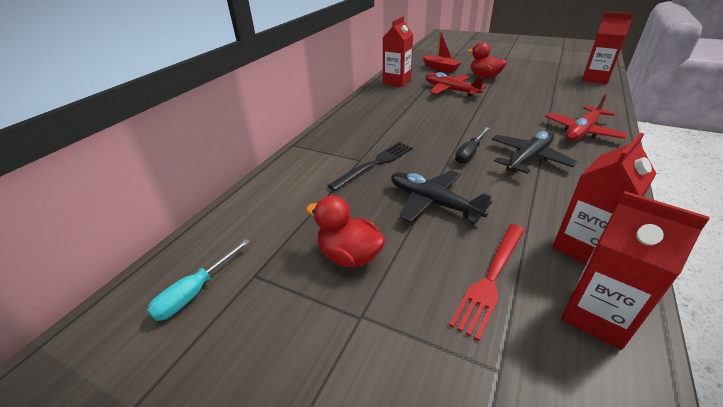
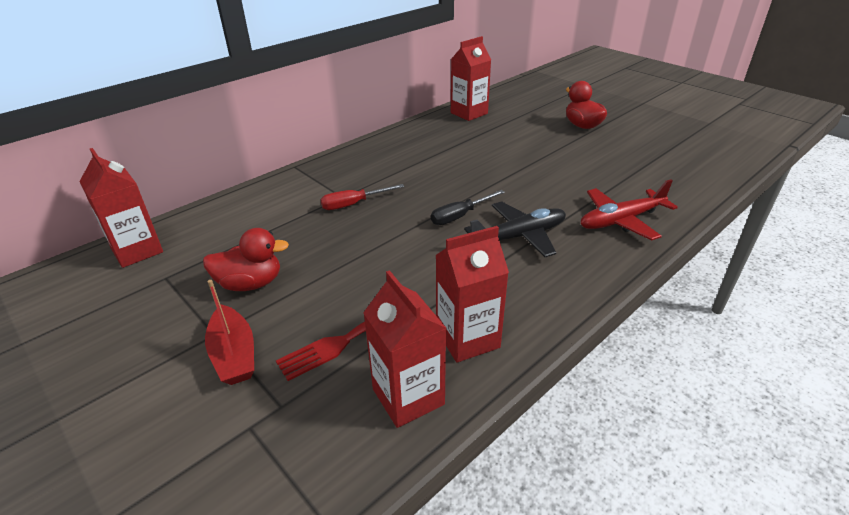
camera: 20 degrees right, 0 degrees up
(195, 292) = (115, 278): turquoise screwdriver -> none
(349, 256) = (250, 283): red duck -> red duck turned 120 degrees clockwise
(375, 163) = (353, 204): black fork -> red screwdriver
(433, 203) = (369, 257): black plane -> none
(440, 68) = (539, 104): red boat -> red boat (234, 354)
(450, 90) = (520, 136): red plane -> none
(595, 79) = (729, 156): red carton -> red carton (137, 251)

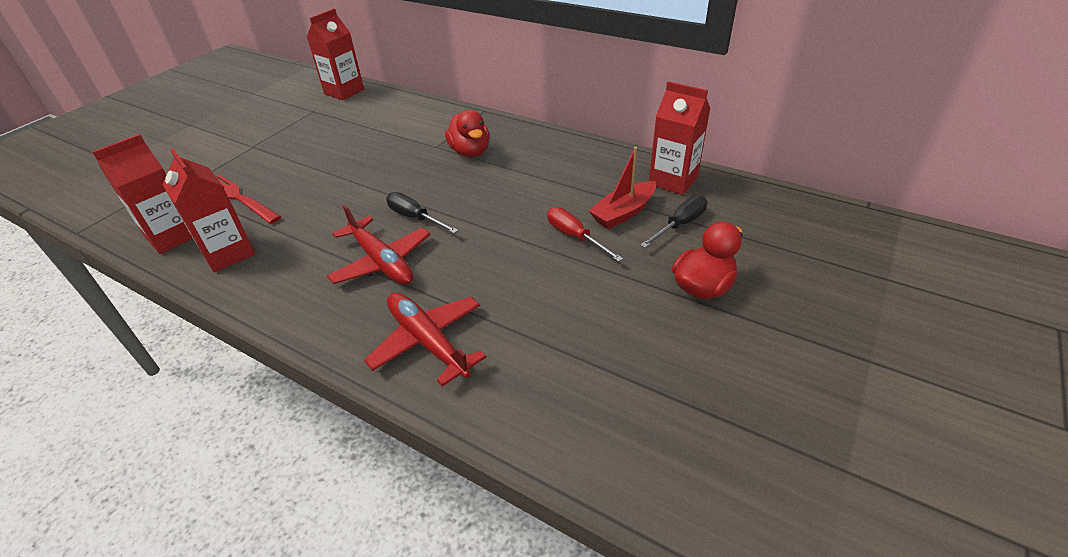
camera: 75 degrees right, 5 degrees up
(234, 354) = (230, 159): red boat -> red boat (623, 213)
(250, 283) = (305, 142): red duck -> red duck (470, 152)
(353, 204) = (424, 155): red screwdriver -> red screwdriver (575, 237)
(518, 236) = (381, 261): black plane -> red plane
(519, 120) = (680, 224): none -> black screwdriver

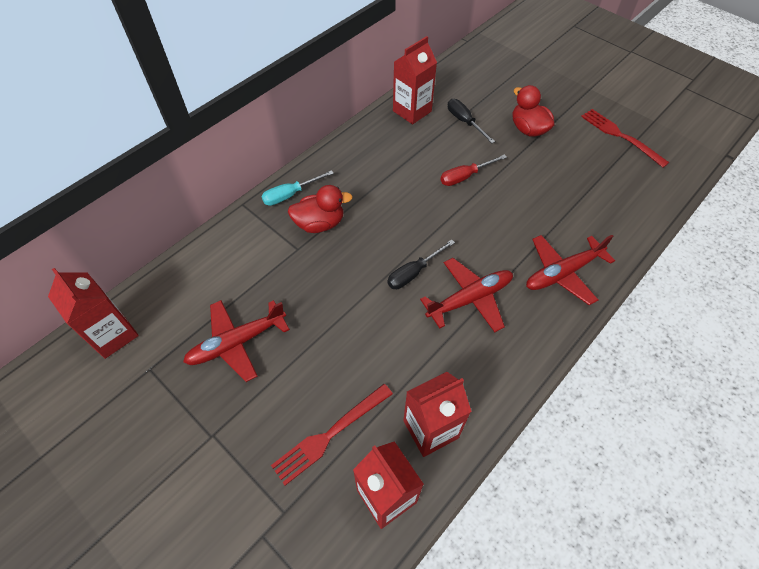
camera: 80 degrees left, 15 degrees up
(334, 139) = (237, 342): none -> red plane
(503, 130) = (290, 195): none -> turquoise screwdriver
(623, 213) = (443, 145): red boat -> none
(759, 408) = (620, 136): none -> red fork

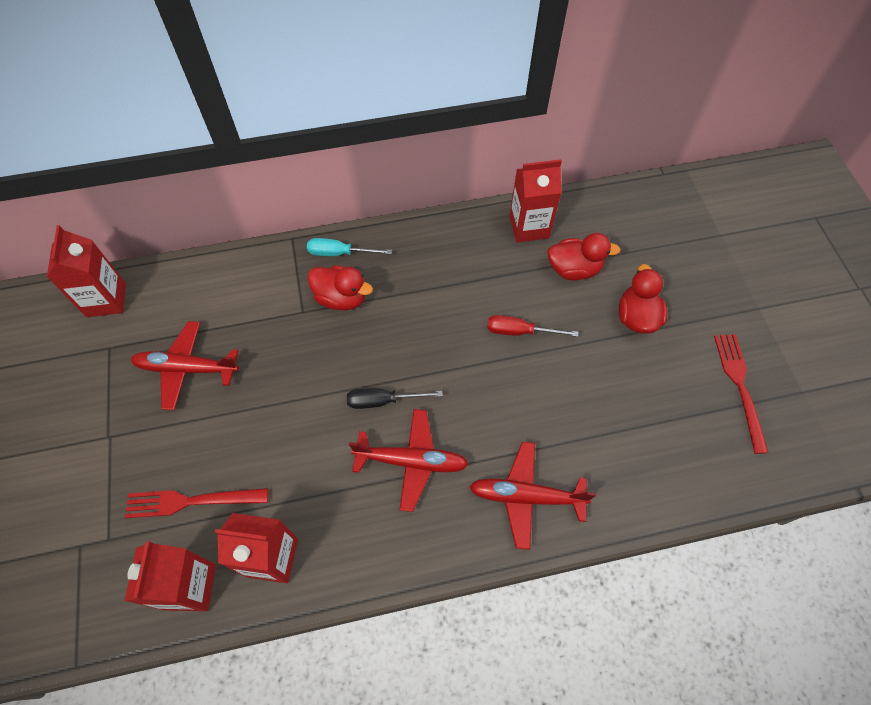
camera: 35 degrees right, 5 degrees up
(464, 122) = (574, 269): black screwdriver -> red duck

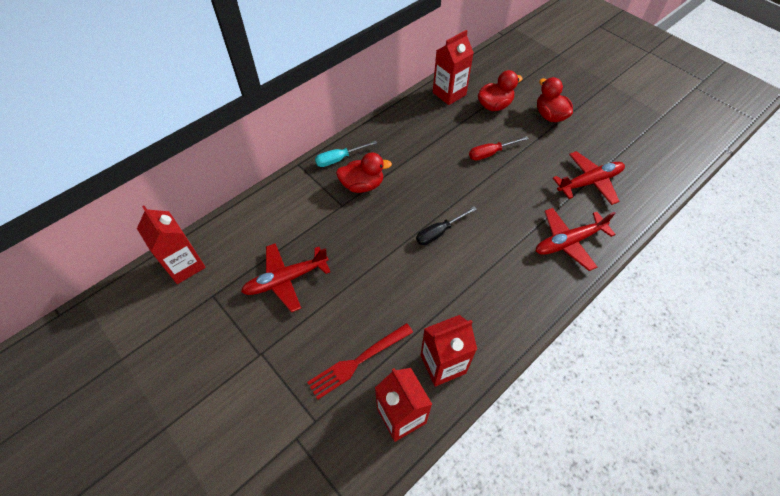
camera: 30 degrees left, 5 degrees down
(411, 461) = (485, 258): red plane -> red plane (589, 182)
(739, 385) = (631, 126): red fork -> none

